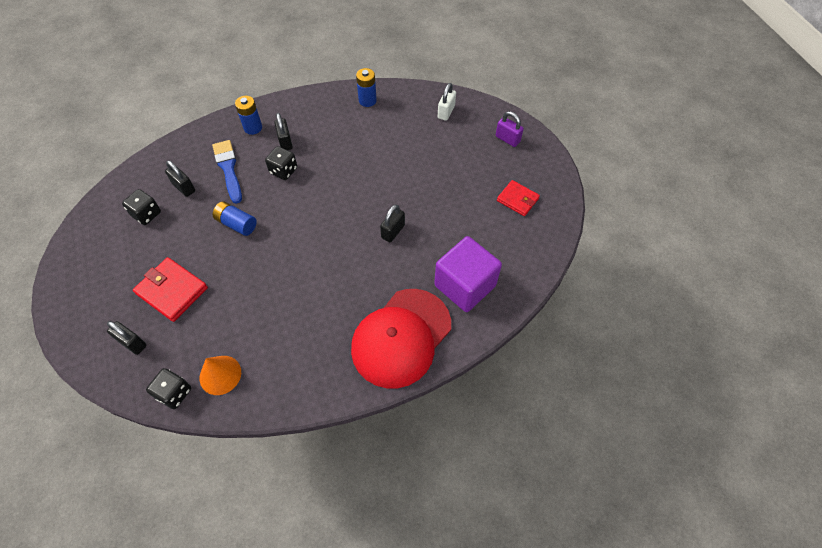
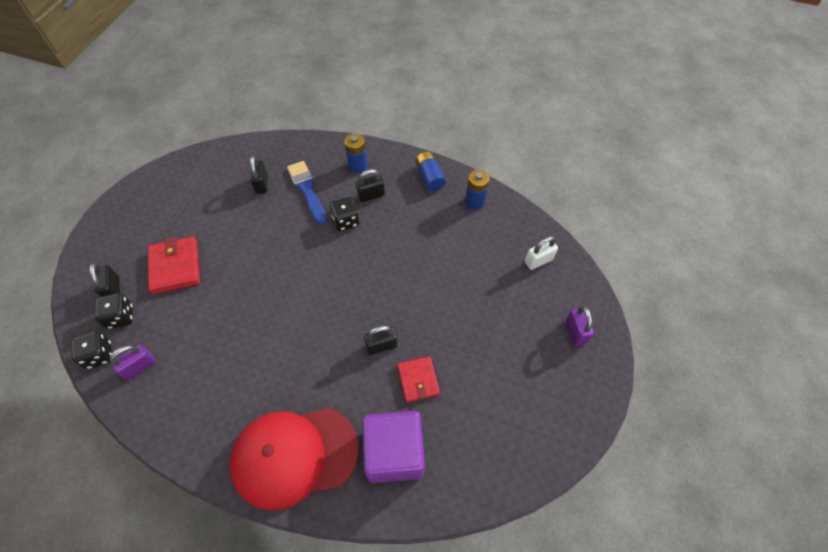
camera: 40 degrees right, 0 degrees up
(146, 214) = (217, 188): black dice -> black dice (120, 317)
(220, 375) = (140, 367): orange cone -> purple padlock
(228, 169) = (307, 190): blue brush -> blue brush turned 45 degrees counterclockwise
(237, 224) = (269, 243): blue battery -> blue battery (429, 177)
(285, 142) = (371, 195): black padlock -> black padlock turned 45 degrees clockwise
(517, 199) = (527, 404): red wallet -> red wallet (418, 380)

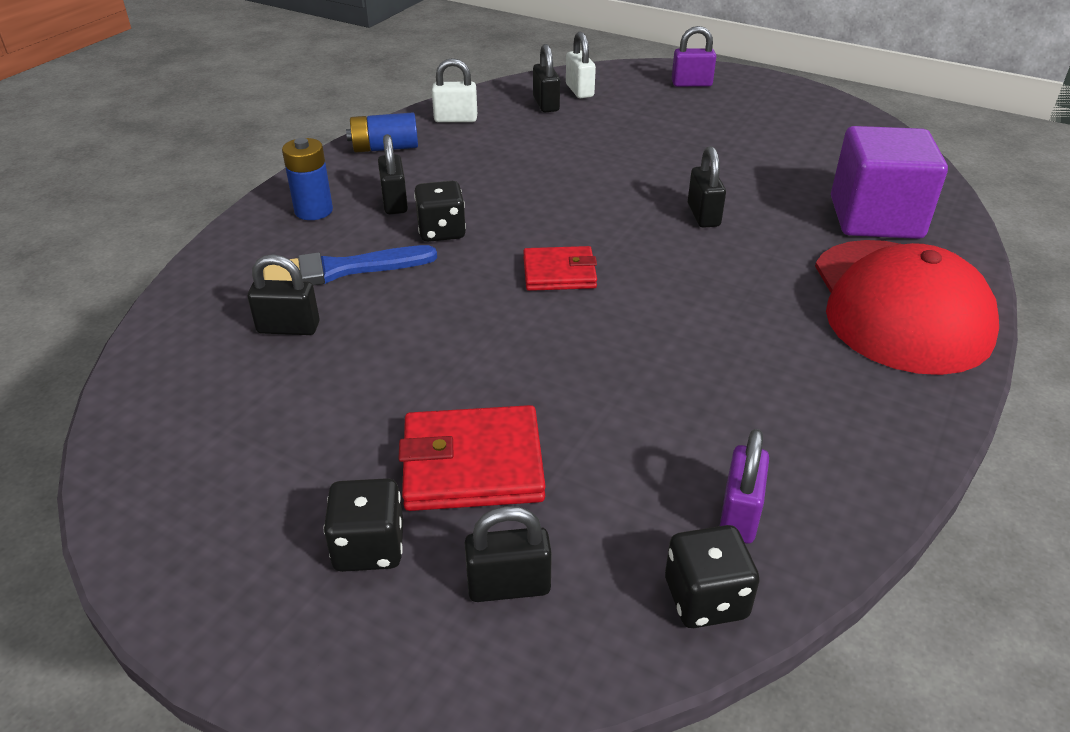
camera: 80 degrees left, 20 degrees down
(120, 317) = (598, 563): black dice -> black dice (369, 547)
(140, 367) = (739, 515): purple padlock -> purple padlock turned 45 degrees clockwise
(418, 380) = (761, 191): red wallet -> red wallet (559, 273)
(475, 201) = (455, 119): blue battery -> white padlock
(510, 244) = (546, 104): none -> black padlock

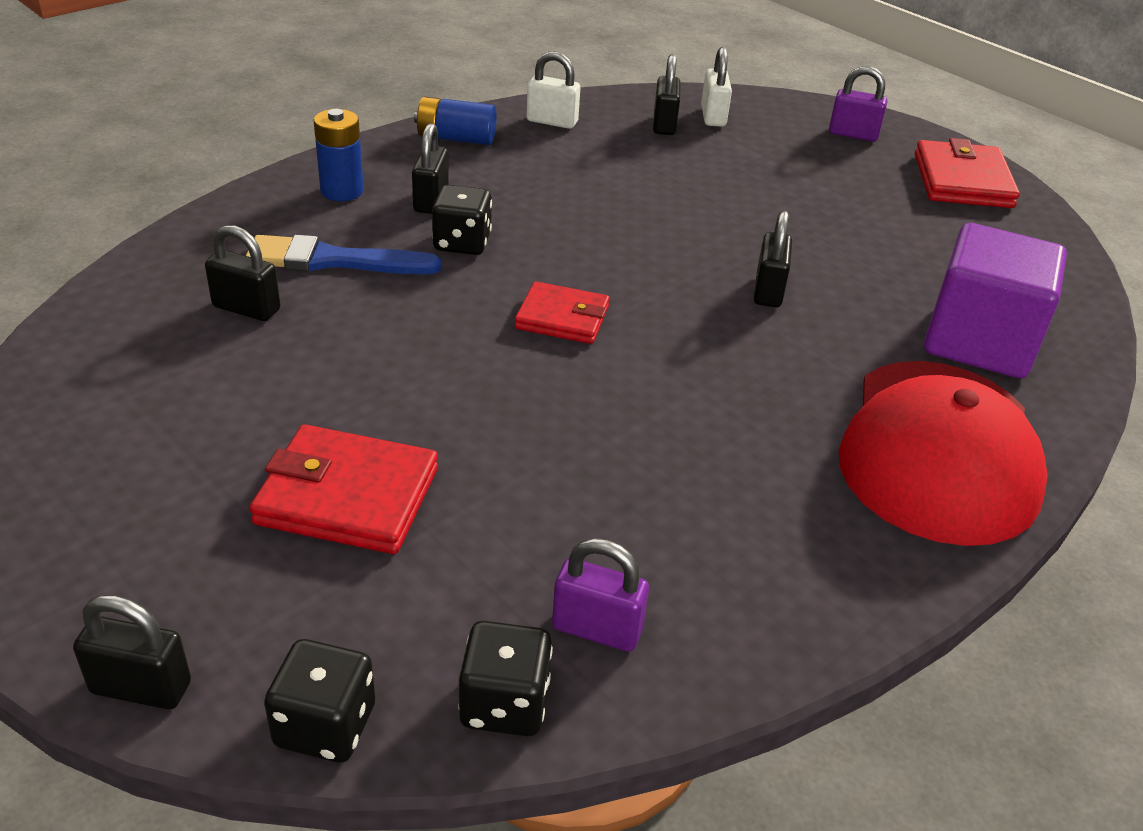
camera: 15 degrees right, 0 degrees up
(369, 547) = (197, 549): black dice -> black dice (325, 726)
(508, 586) = (310, 628): black padlock -> black padlock (141, 687)
(739, 515) = (597, 629): purple padlock -> purple padlock turned 75 degrees clockwise
(790, 102) = (962, 181): none -> red wallet

